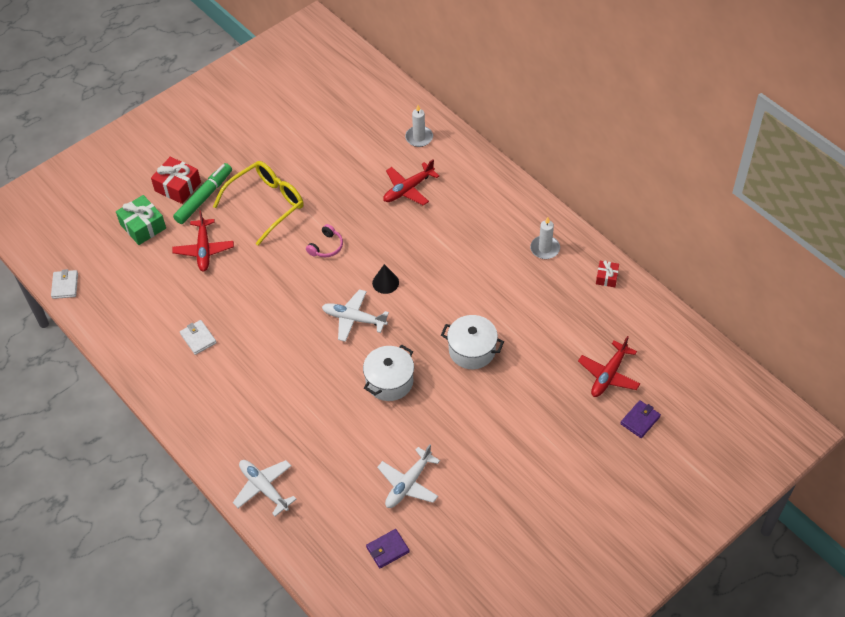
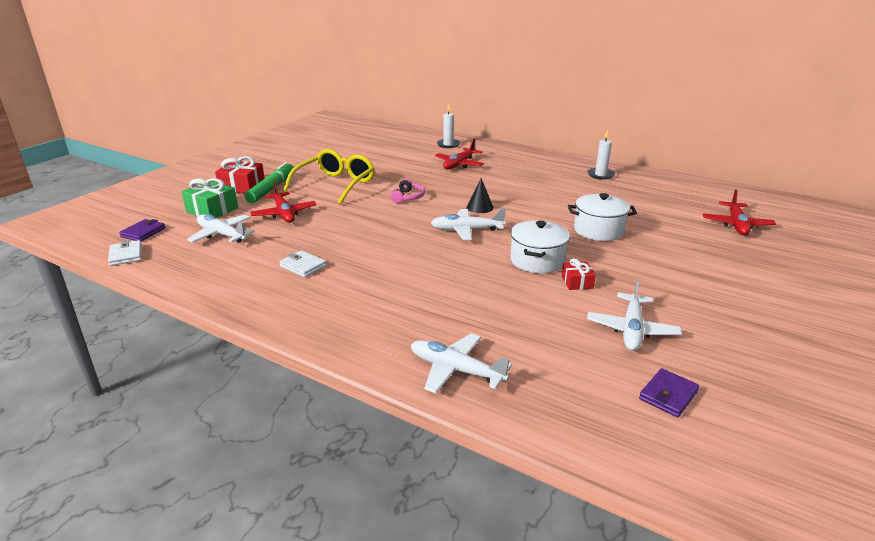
camera: 20 degrees left, 25 degrees down
(144, 272) = (221, 235): none -> white plane
(606, 277) = (666, 180): red gift -> red gift (577, 282)
(640, 420) = (800, 244): purple wallet -> purple wallet (143, 232)

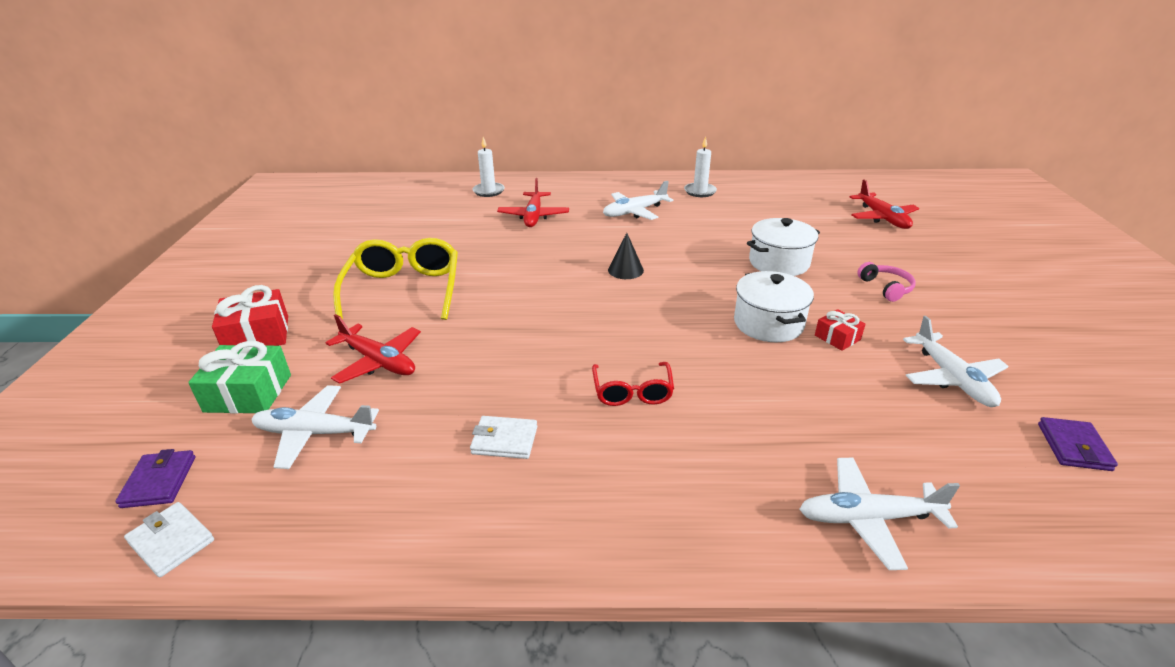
camera: 30 degrees left, 5 degrees up
(271, 188) = (311, 324): green marker -> none
(399, 267) = (632, 391): none -> red glasses
(408, 197) = (524, 281): pink headphones -> pink headphones (886, 288)
(466, 230) = (647, 307): white plane -> white plane (634, 212)

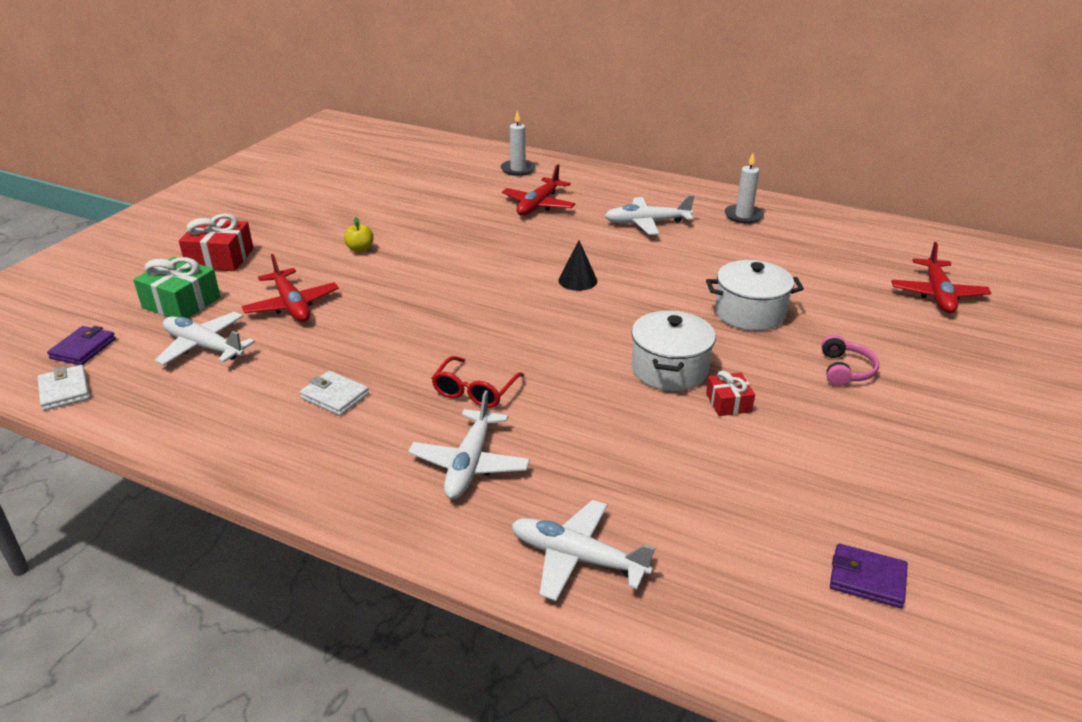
camera: 25 degrees right, 0 degrees up
(404, 290) = (360, 249): yellow glasses -> yellow apple
(952, 378) = (810, 477): white plane -> white plane (470, 464)
(1074, 447) = (867, 579): purple wallet -> purple wallet turned 75 degrees clockwise

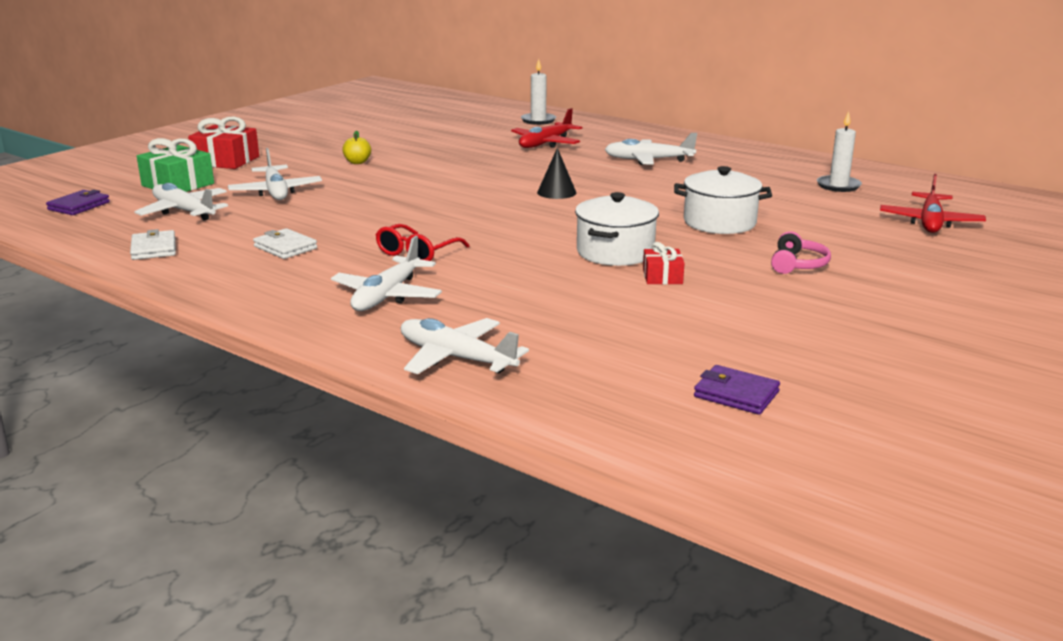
camera: 10 degrees right, 10 degrees down
(64, 391) = (51, 229): white wallet -> white wallet (154, 249)
(292, 305) = (276, 192): red plane -> white plane
(743, 216) = (752, 161): white candle -> white candle (838, 186)

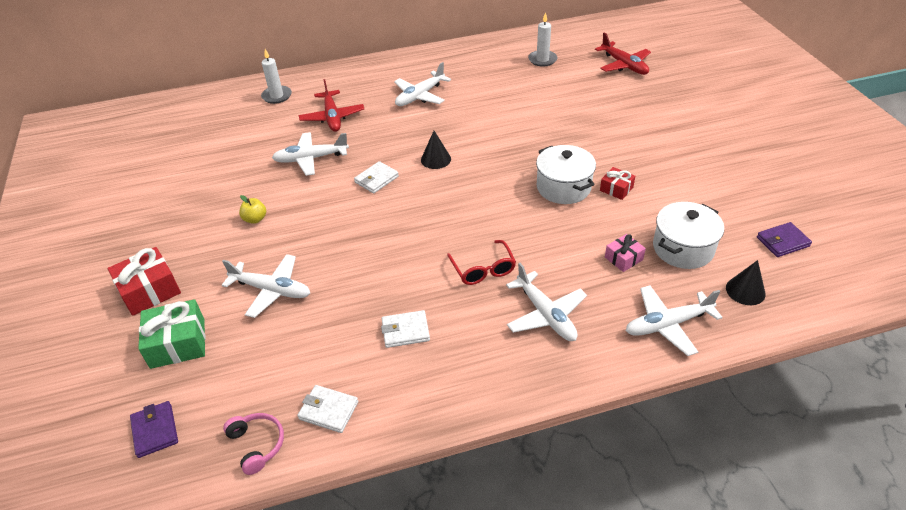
camera: 50 degrees left, 20 degrees up
(184, 211) = (255, 362): white plane -> white plane (311, 159)
(483, 181) = (376, 179): none -> white wallet
(539, 309) = (623, 258): none -> pink gift
(589, 390) = (745, 291): none -> black cone
(719, 222) = (555, 127): white pot -> white pot (683, 248)
(797, 264) = (641, 135): pink headphones -> pink headphones (257, 445)

